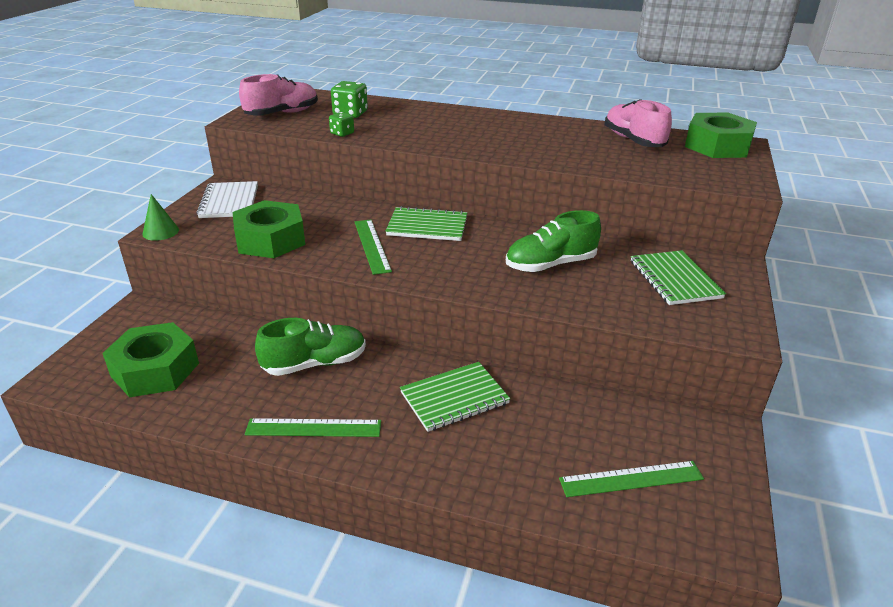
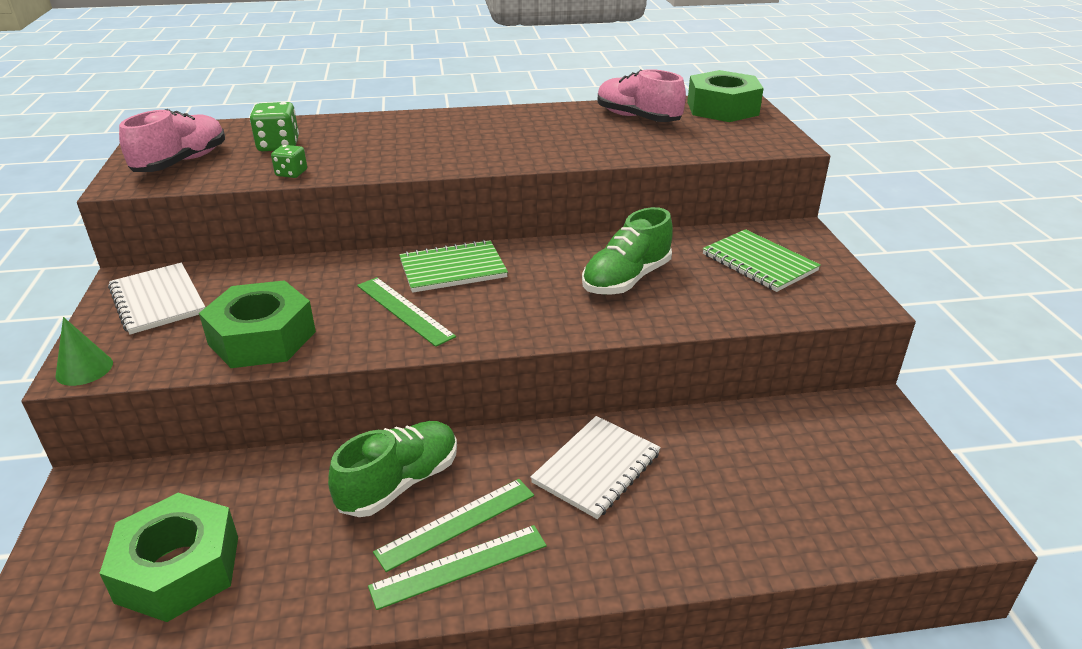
camera: 25 degrees left, 0 degrees up
(454, 398) = (596, 468): green notebook -> white notebook
(631, 479) = (834, 492): green ruler -> green ruler (456, 523)

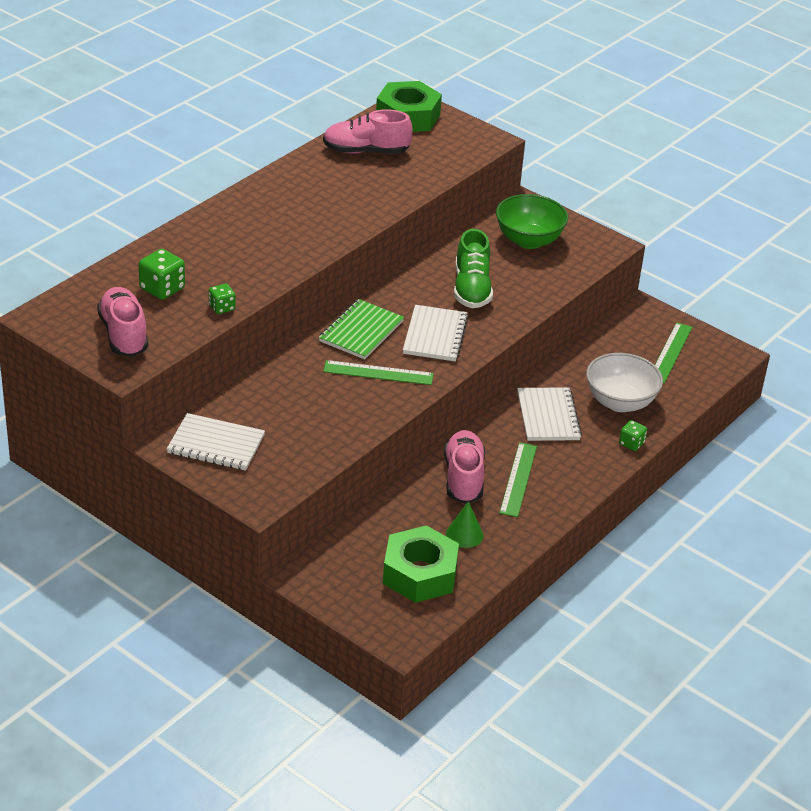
camera: 45 degrees left, 5 degrees up
(84, 369) = (260, 500): green cone -> green cone (464, 534)
(262, 338) = (327, 431): green nut -> none
(400, 483) = (463, 478): green shoe -> pink shoe
(459, 566) = (546, 495): green ruler -> green ruler (670, 352)
(518, 303) = (435, 335): none -> white notebook
(663, 566) = (631, 443): none -> green dice
(714, 501) = (620, 402): none -> white bowl
(759, 263) = (528, 240): green notebook -> green bowl

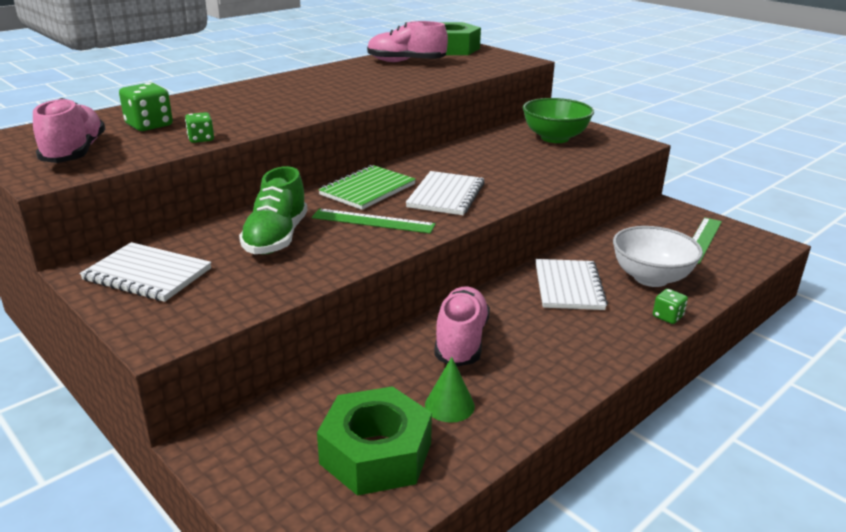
camera: 10 degrees right, 10 degrees down
(471, 289) = (493, 165): green shoe -> green shoe (276, 238)
(518, 479) = (528, 346): green ruler -> none

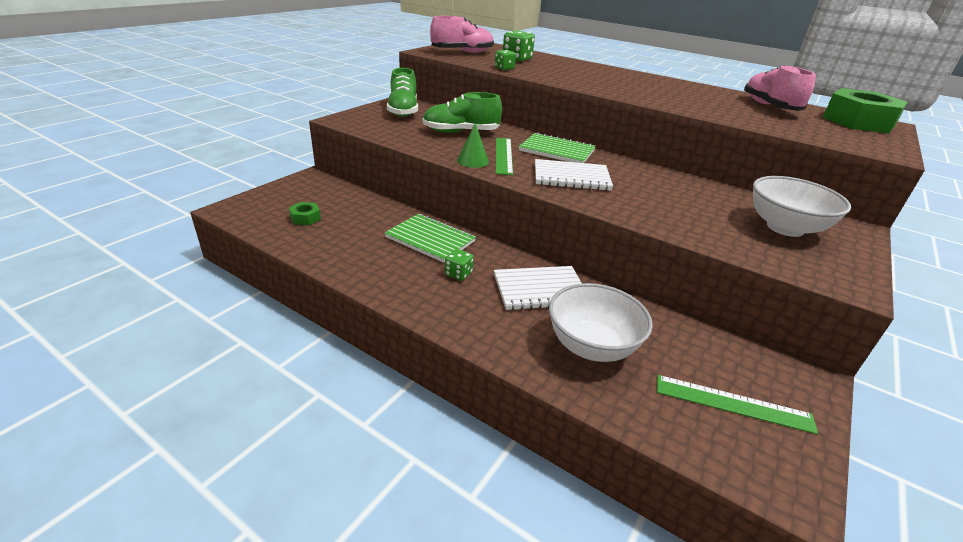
camera: 75 degrees right, 5 degrees up
(147, 274) = (403, 111): white notebook -> green shoe
(376, 453) = (305, 218): green nut -> green nut, size x0.45
(449, 405) = (352, 238): green cone -> green cone (473, 161)
(461, 341) = (430, 239): pink shoe -> green notebook
(555, 138) = (785, 228): green bowl -> white bowl
(667, 317) = (513, 353): green dice -> green dice (458, 274)

